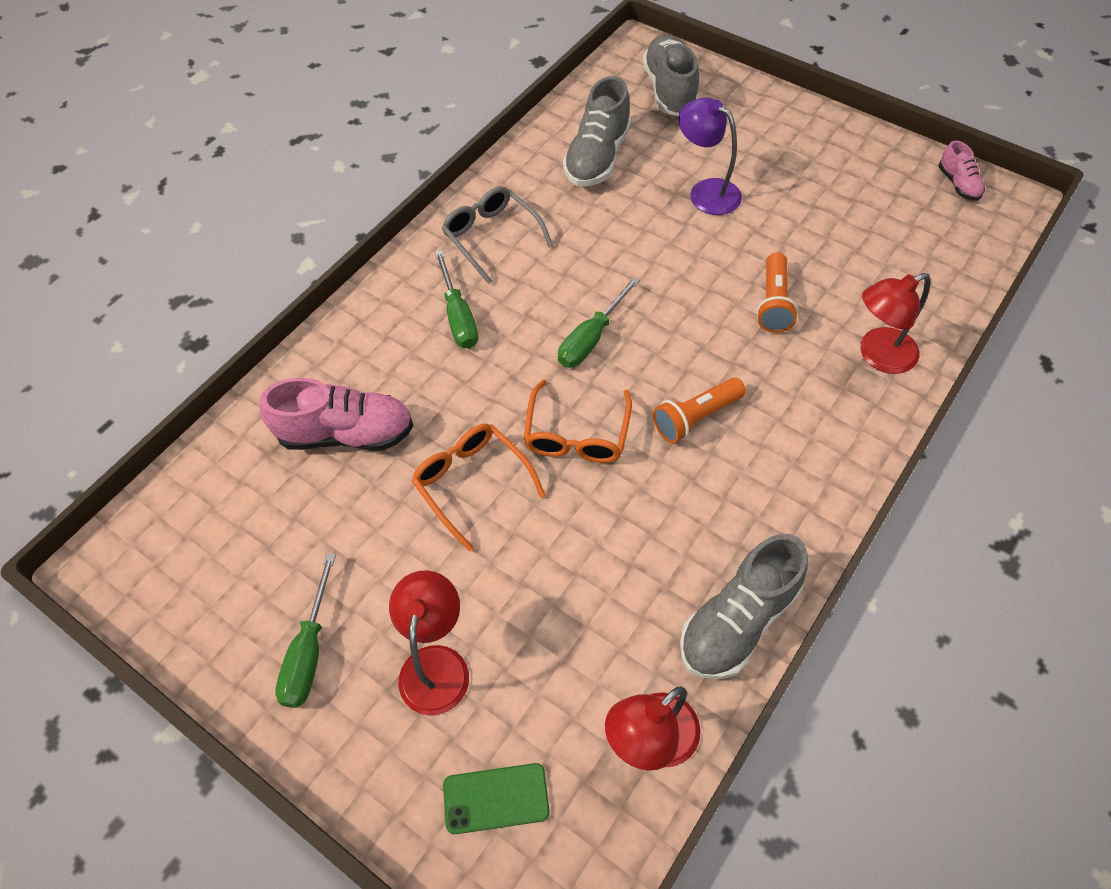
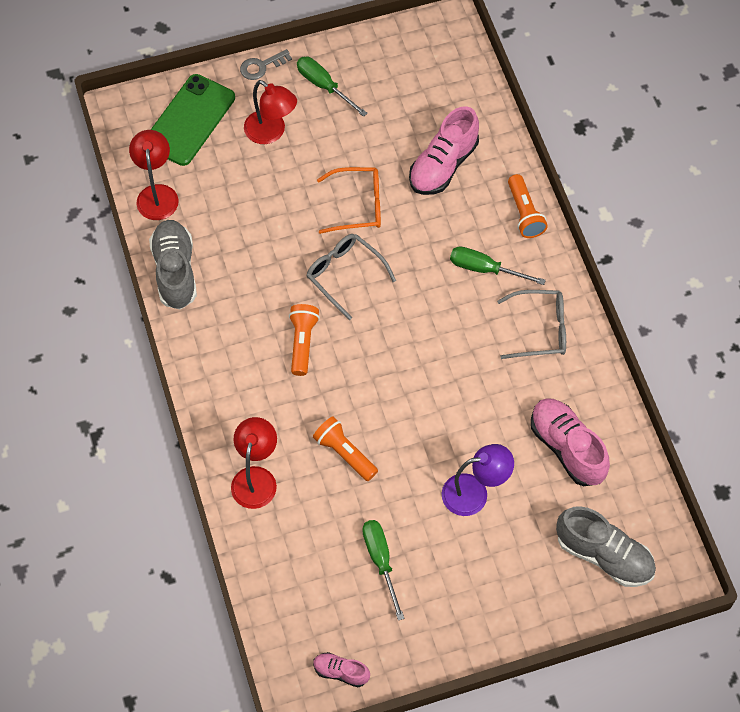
camera: 125 degrees right, 5 degrees up
(327, 767) = (261, 66): none -> grey key
(358, 323) = (524, 213): none -> orange flashlight
(496, 798) = (190, 120): green phone -> green phone, size x1.78
(576, 435) = (344, 275): orange glasses -> grey glasses
(591, 338) = (406, 329): green screwdriver -> green screwdriver (380, 561)
(597, 157) = (567, 448): grey shoe -> pink shoe

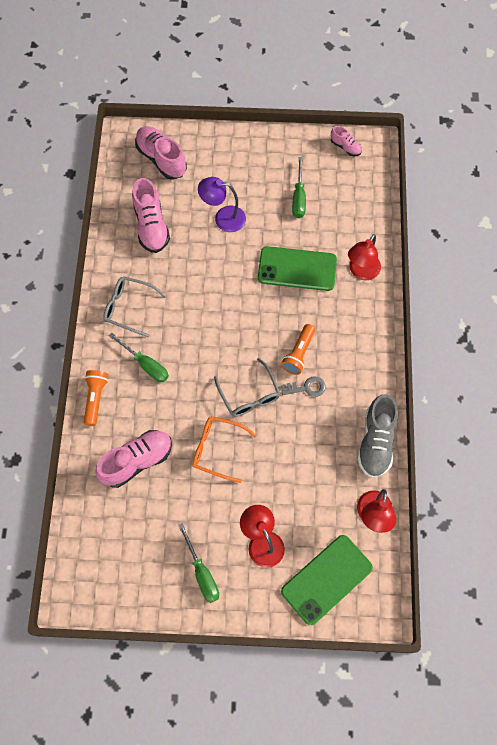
camera: 160 degrees left, 5 degrees up
(261, 66) = (248, 614): grey key -> grey key (306, 388)
(344, 453) = (297, 269): orange flashlight -> green phone
(604, 555) = (161, 159): grey shoe -> pink shoe

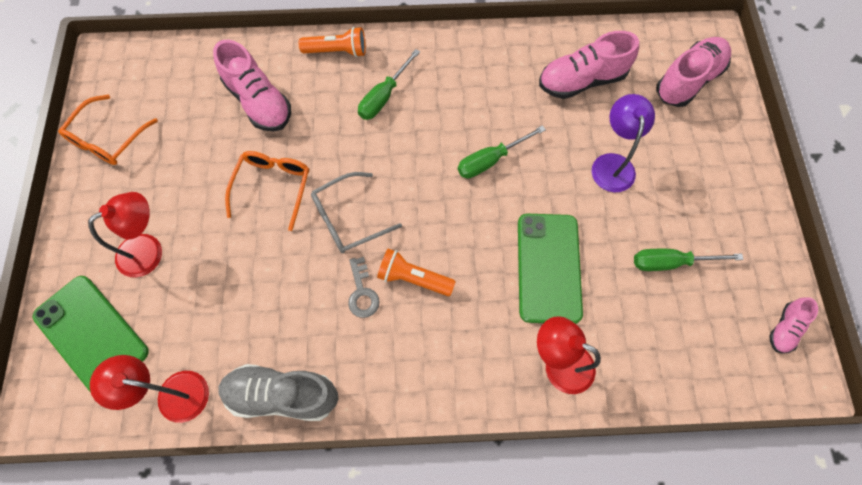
camera: 85 degrees right, 0 degrees up
(129, 308) = (459, 70): grey glasses -> none
(157, 586) = (107, 139): none -> orange glasses
(202, 573) = (117, 184): green screwdriver -> green screwdriver (491, 160)

